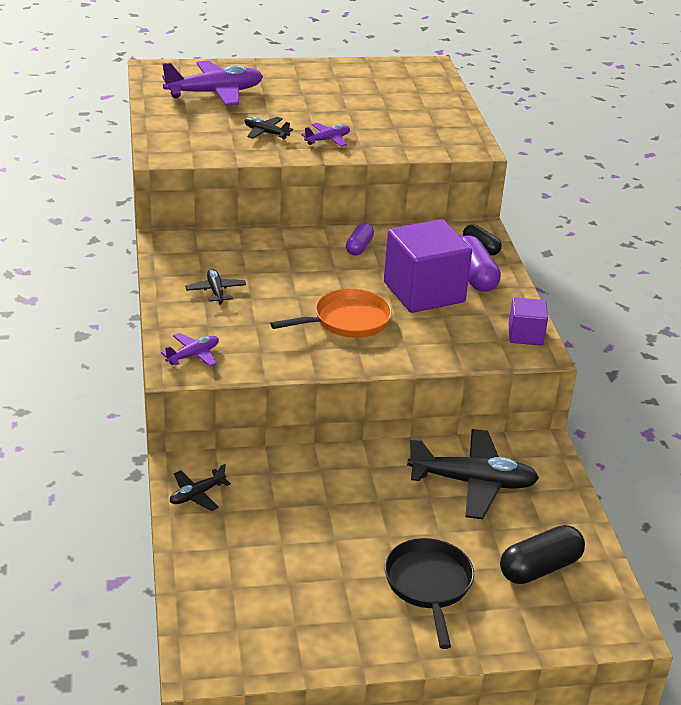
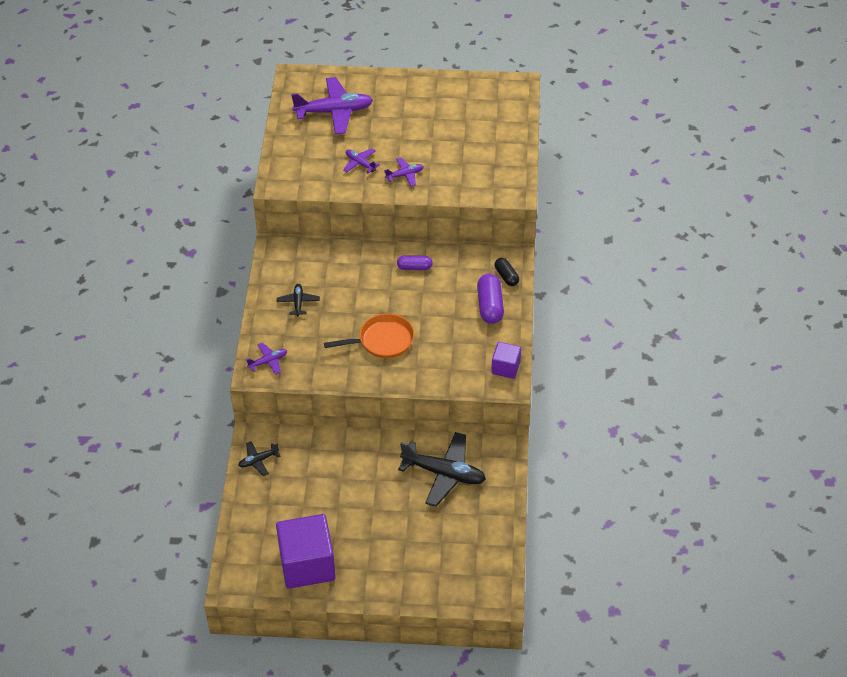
camera: 15 degrees right, 15 degrees up
(266, 133) = (360, 163): black plane -> purple plane
(359, 247) = (414, 267): purple capsule -> purple capsule turned 60 degrees clockwise
(424, 292) = (447, 318): purple cube -> purple cube (307, 564)
(429, 585) = (387, 549): black pan -> none
(540, 568) = (463, 546): black capsule -> none

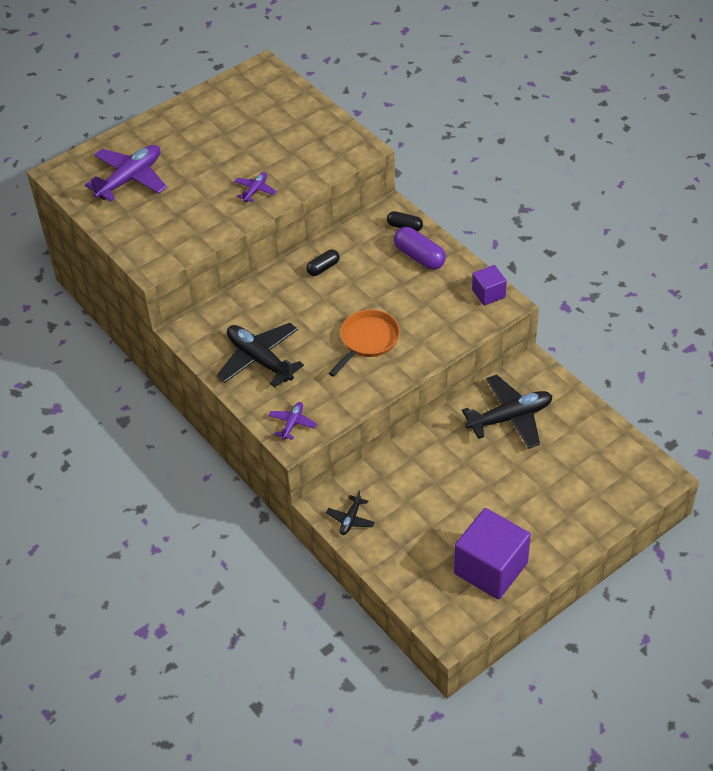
camera: 40 degrees left, 0 degrees up
(298, 302) = (259, 360): black plane -> black plane, size x2.03
(360, 163) = (205, 205): purple plane -> none
(414, 267) = (323, 268): purple capsule -> black capsule

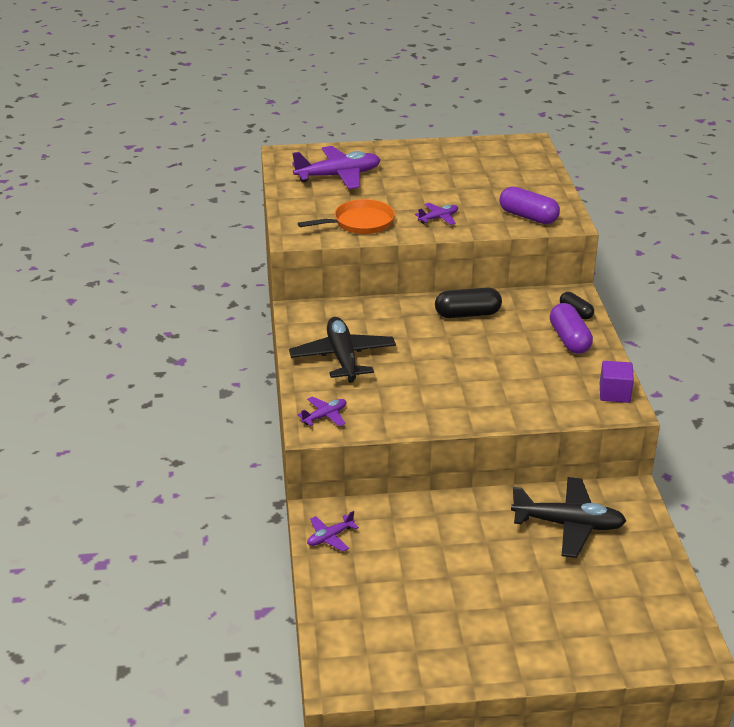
camera: 30 degrees right, 15 degrees down
(323, 268) = (467, 314): black capsule -> black capsule, size x1.61
(326, 156) = (528, 217): none -> purple capsule
(350, 519) = (330, 537): black plane -> purple plane
(367, 341) = (457, 383): orange pan -> orange pan (359, 223)
(490, 568) = (431, 646): purple cube -> none

